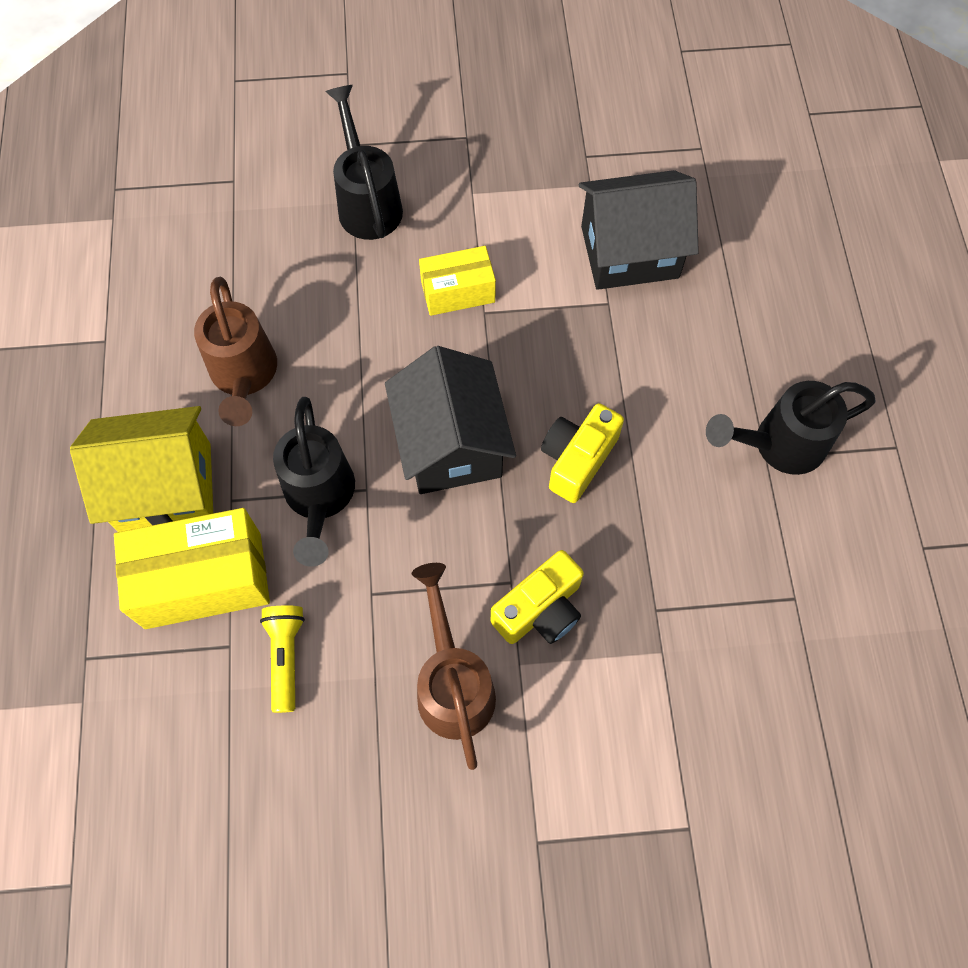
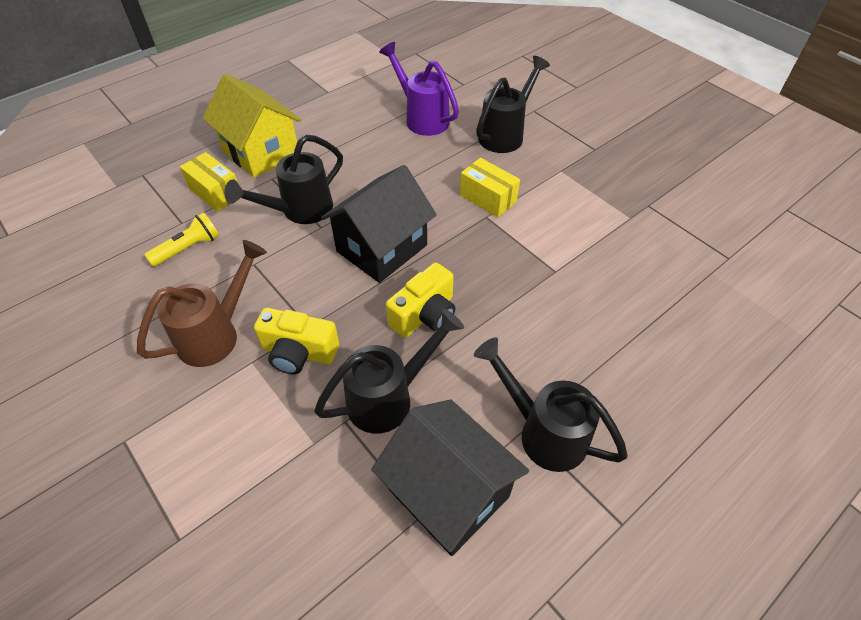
camera: 55 degrees right, 15 degrees down
(203, 580) = (215, 192): yellow box -> yellow box, size x0.61
(244, 377) = (350, 146): brown watering can -> none
(259, 267) = (422, 118): none -> purple watering can
(577, 459) = (425, 315): yellow camera -> yellow camera turned 135 degrees clockwise
(629, 252) = (605, 262): black house -> black house (448, 492)
(655, 553) = (390, 397): none -> black watering can

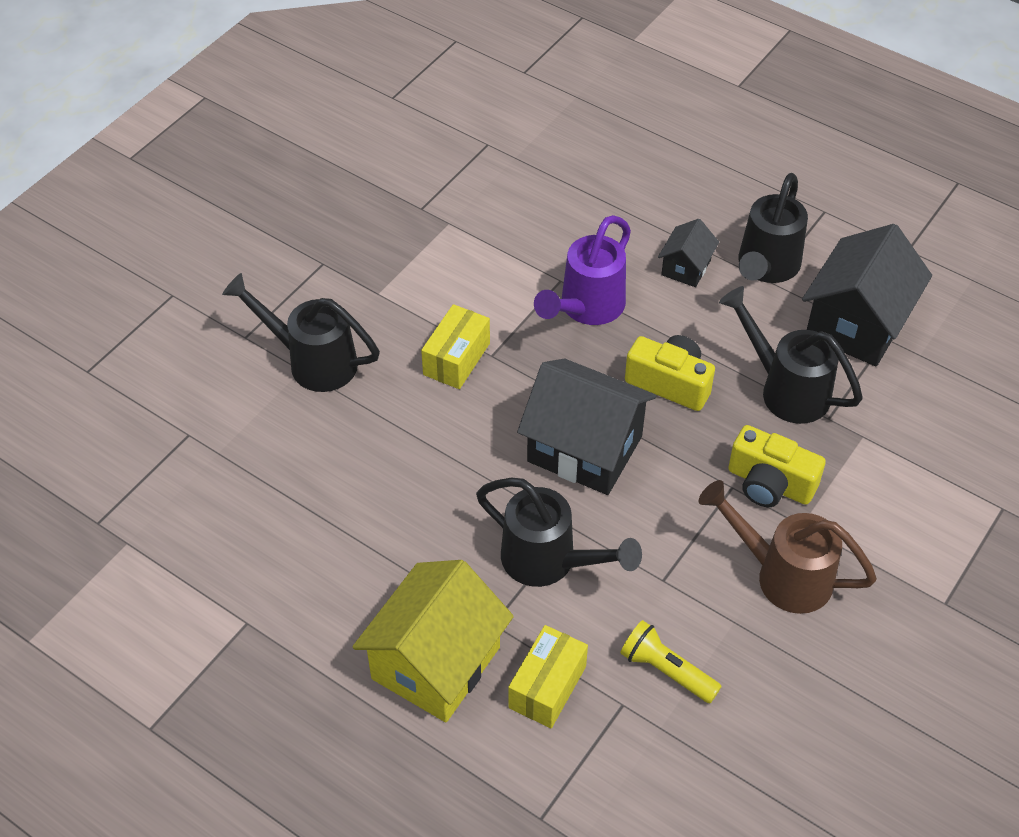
camera: 105 degrees left, 0 degrees up
(299, 352) = (769, 484): yellow camera -> yellow camera turned 120 degrees clockwise
(422, 118) = (294, 469): purple watering can -> purple watering can (586, 309)
(555, 363) = (686, 267): none -> black house

